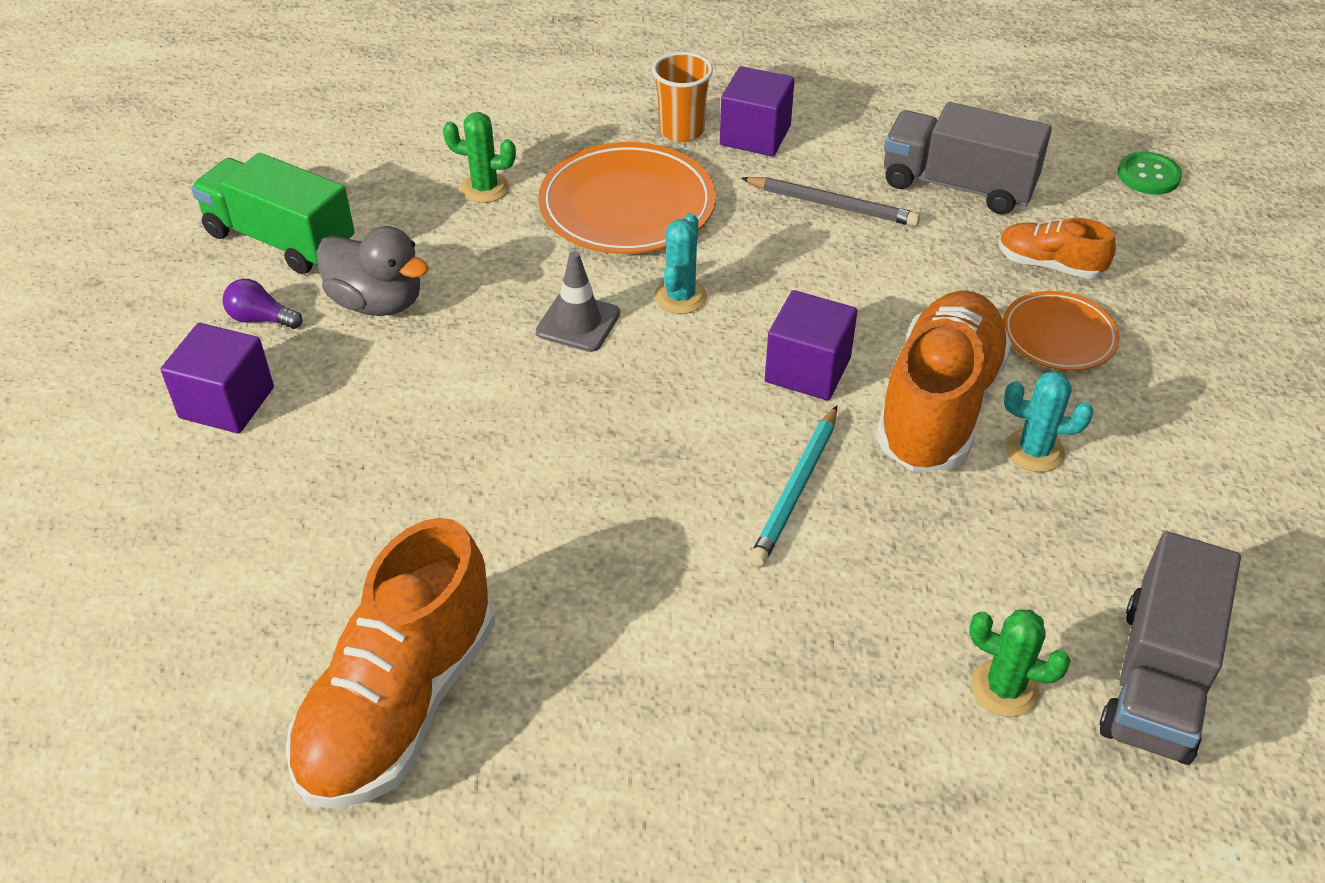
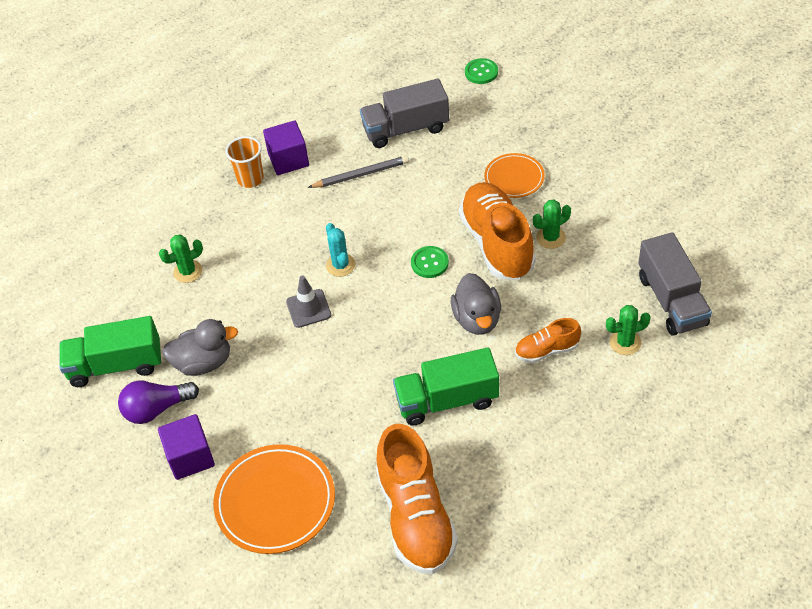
camera: 35 degrees left, 5 degrees up
(261, 319) = (156, 409): purple light bulb -> purple light bulb, size x1.65
(627, 206) = (267, 236): orange plate -> orange plate (275, 502)
(628, 571) = (447, 400): none -> green truck
(796, 489) = (477, 319): turquoise pencil -> grey duck
(807, 370) = (429, 263): purple cube -> green button
(1034, 451) = (551, 237): turquoise cactus -> green cactus
(1049, 265) = (480, 145): orange shoe -> orange shoe (546, 350)

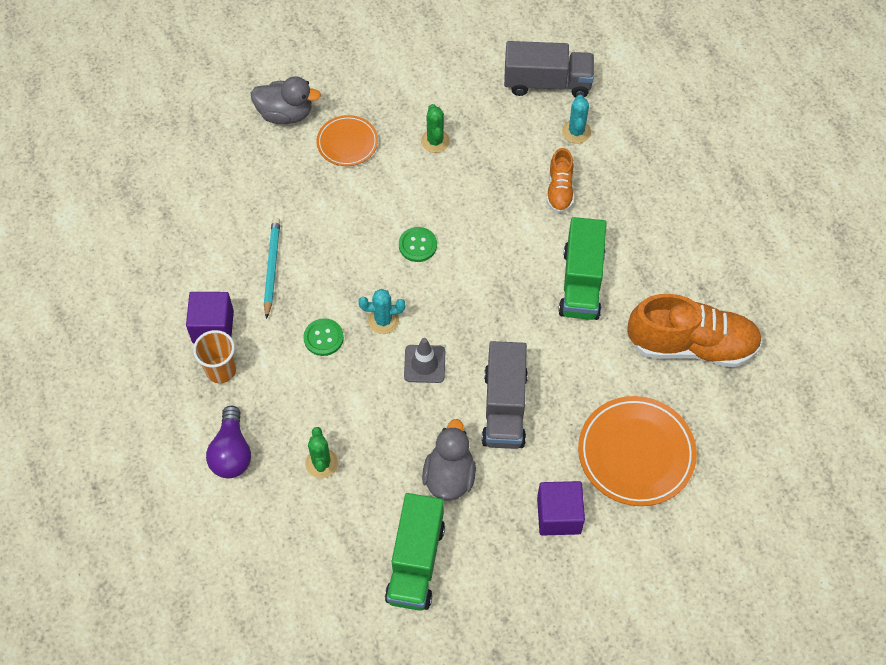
camera: 75 degrees left, 10 degrees up
(156, 409) = (488, 534): purple light bulb -> purple light bulb (231, 452)
(361, 174) = (272, 267): grey pencil -> turquoise pencil
(406, 129) = (230, 209): grey truck -> grey truck (504, 407)
(477, 319) = (502, 230): grey duck -> grey duck (285, 114)
(481, 72) = (189, 119): green button -> green button (323, 338)
(497, 243) = (420, 184): orange shoe -> none
(625, 342) = (576, 132): green cactus -> turquoise cactus

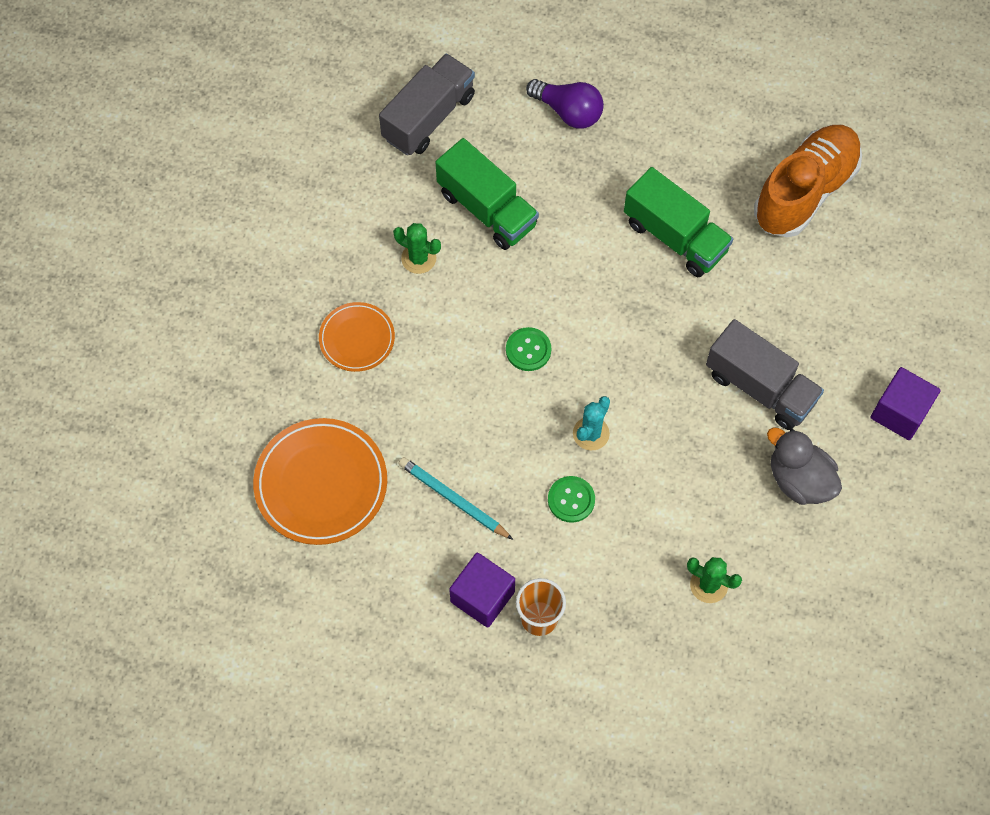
camera: 55 degrees left, 5 degrees up
(231, 452) = (640, 662): purple light bulb -> purple light bulb (568, 112)
(285, 114) = (274, 374): grey duck -> none
(415, 562) = (867, 563): green truck -> green truck (487, 209)
(424, 364) = (665, 426): grey traffic cone -> none
(559, 190) = (560, 187): orange shoe -> none
(576, 132) = (505, 130): turquoise cactus -> none
(636, 453) = (881, 309): orange plate -> orange plate (321, 484)

